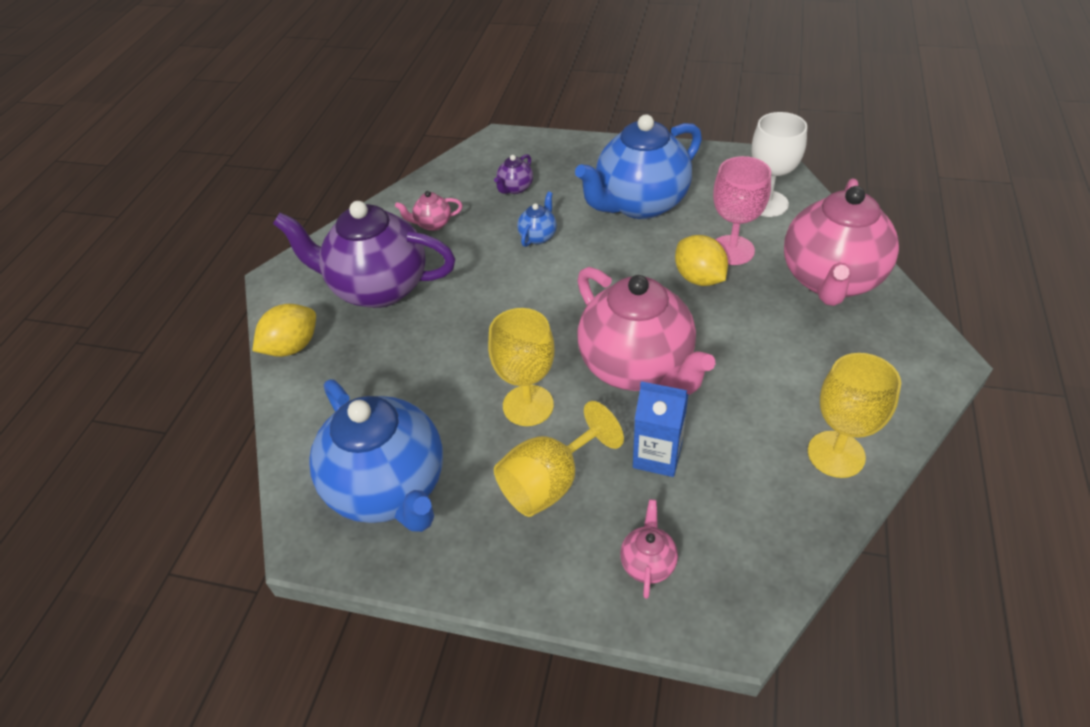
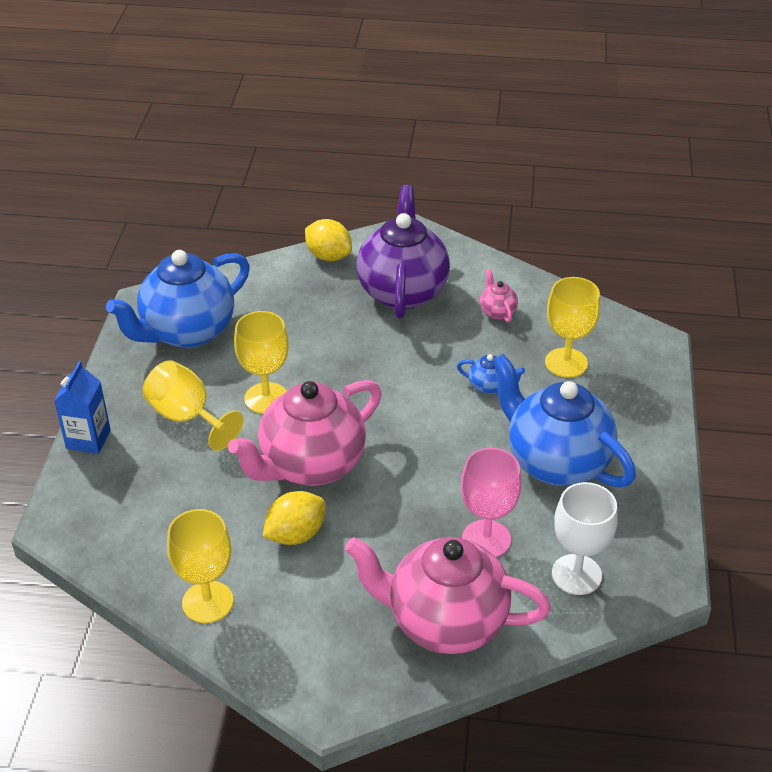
camera: 80 degrees right, 5 degrees down
(515, 188) = (566, 363): purple teapot -> yellow goblet
(648, 563) = (111, 476): pink teapot -> none
(657, 456) = (210, 480): blue carton -> blue carton (88, 439)
(699, 278) = (437, 510): yellow lemon -> yellow lemon (295, 534)

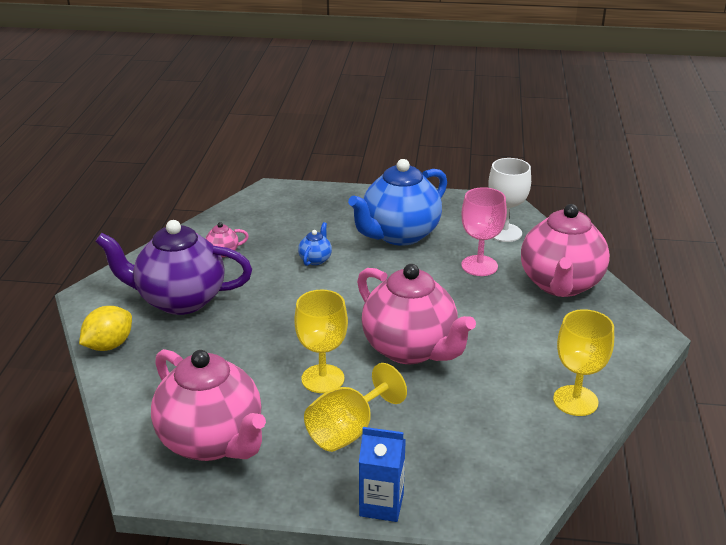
camera: 90 degrees left, 10 degrees down
(187, 332) = (212, 441): blue teapot -> pink teapot
(295, 534) = (491, 355): yellow lemon -> none
(566, 363) = (291, 225): yellow goblet -> none

